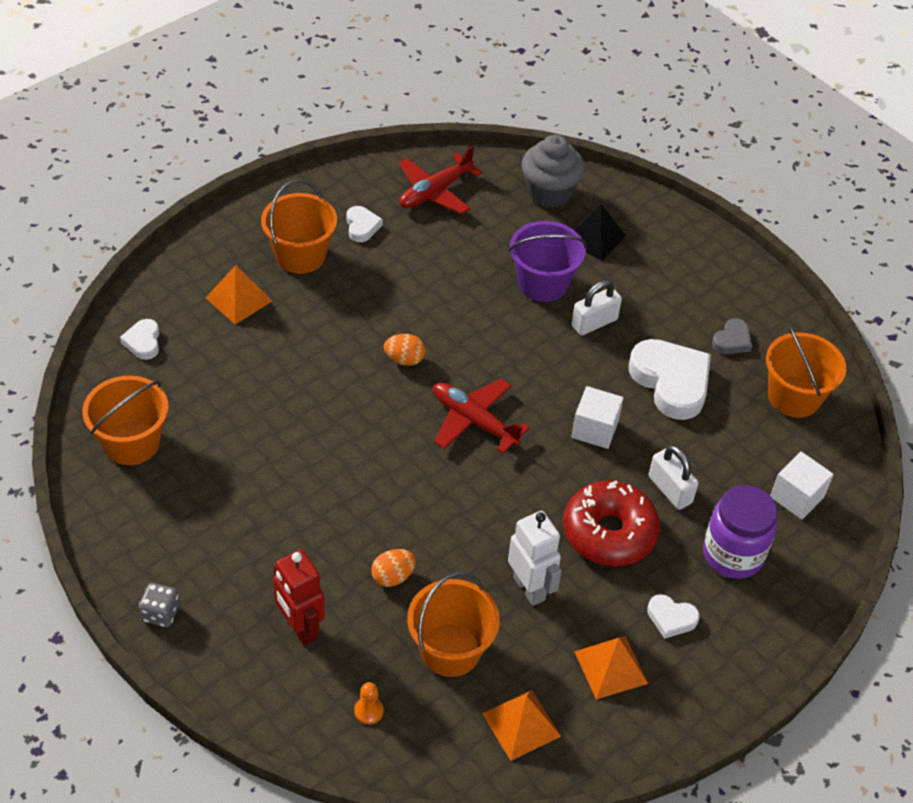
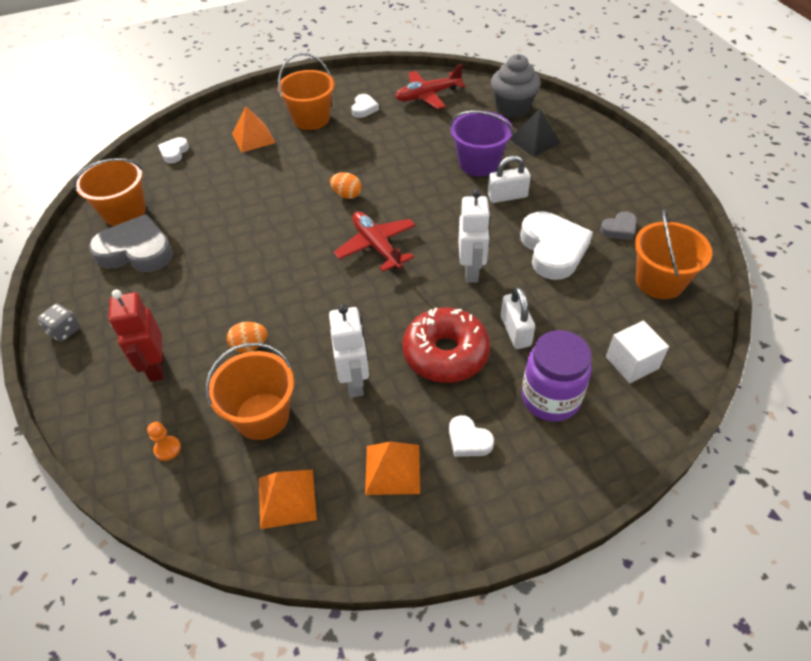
camera: 25 degrees right, 0 degrees up
(183, 492) = (136, 251): none -> grey heart
(595, 429) = (471, 271): white cube -> white robot

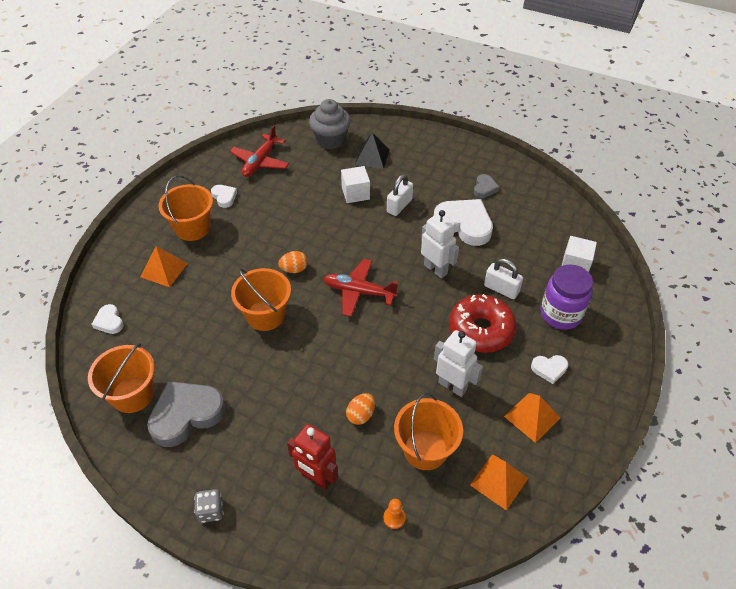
camera: 45 degrees left, 0 degrees up
(479, 163) = (355, 193): purple bucket -> white cube
(659, 281) = (538, 208): orange bucket -> orange bucket (265, 315)

